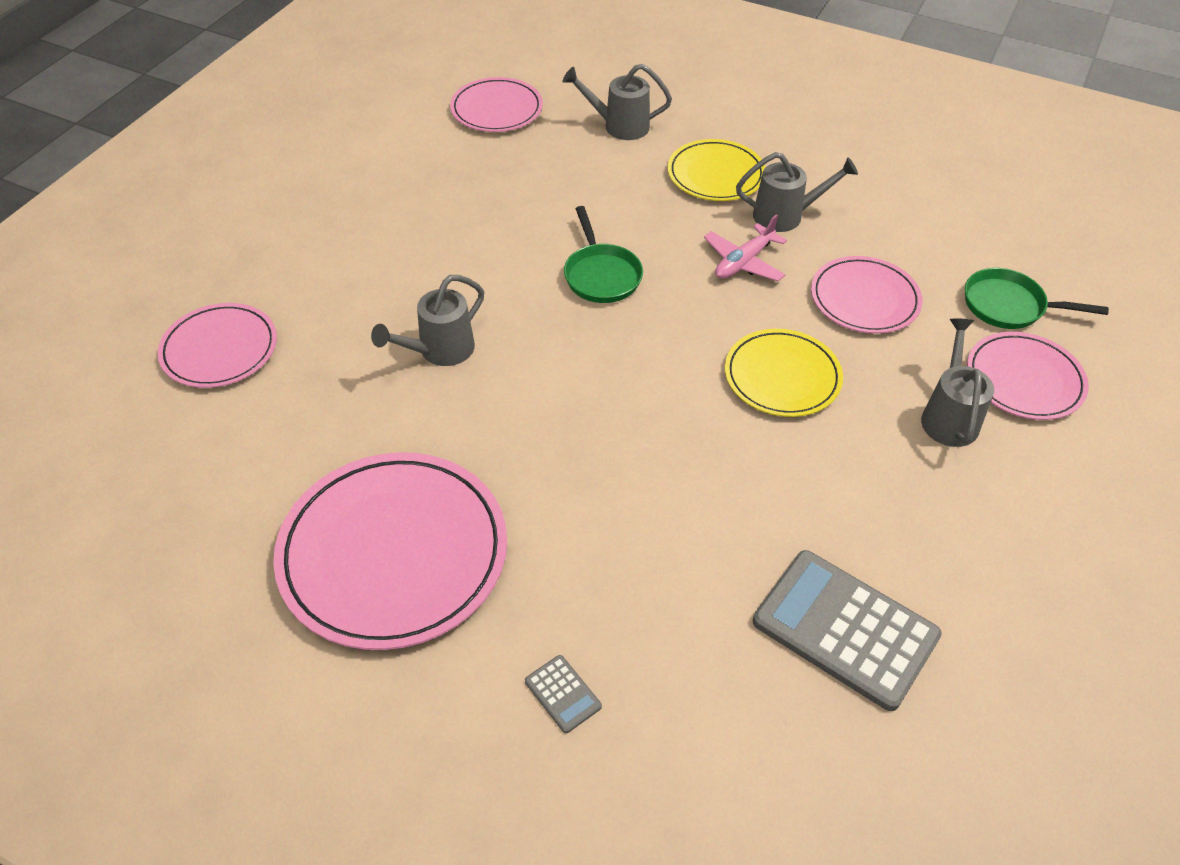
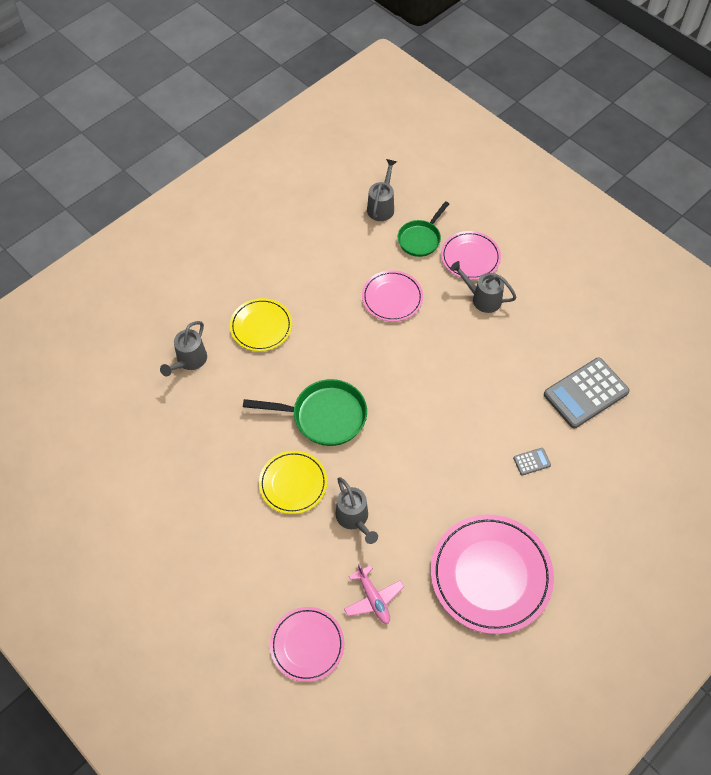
camera: 70 degrees left, 10 degrees up
(497, 109) = (136, 427): pink plate -> none
(562, 694) = (589, 518): grey calculator -> grey calculator (532, 461)
(601, 275) = (324, 416): green pan -> green pan, size x1.52
(743, 262) = (342, 341): pink plane -> pink plane (373, 598)
(782, 377) = (433, 357): yellow plate -> yellow plate (293, 483)
(785, 216) = (312, 306): grey watering can -> grey watering can (382, 206)

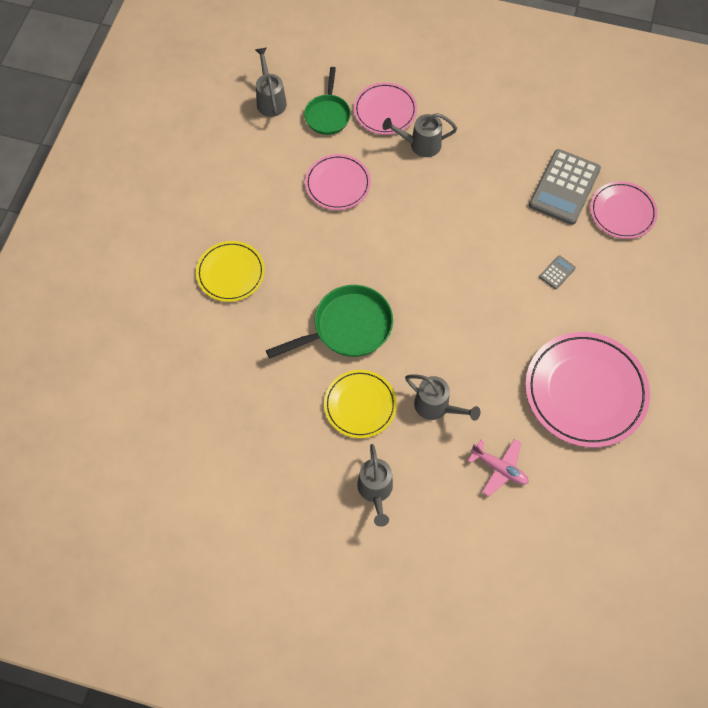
camera: 30 degrees left, 5 degrees up
(189, 361) = (182, 342): grey watering can -> grey watering can (375, 491)
(307, 645) = (468, 542): pink plate -> pink plate (622, 212)

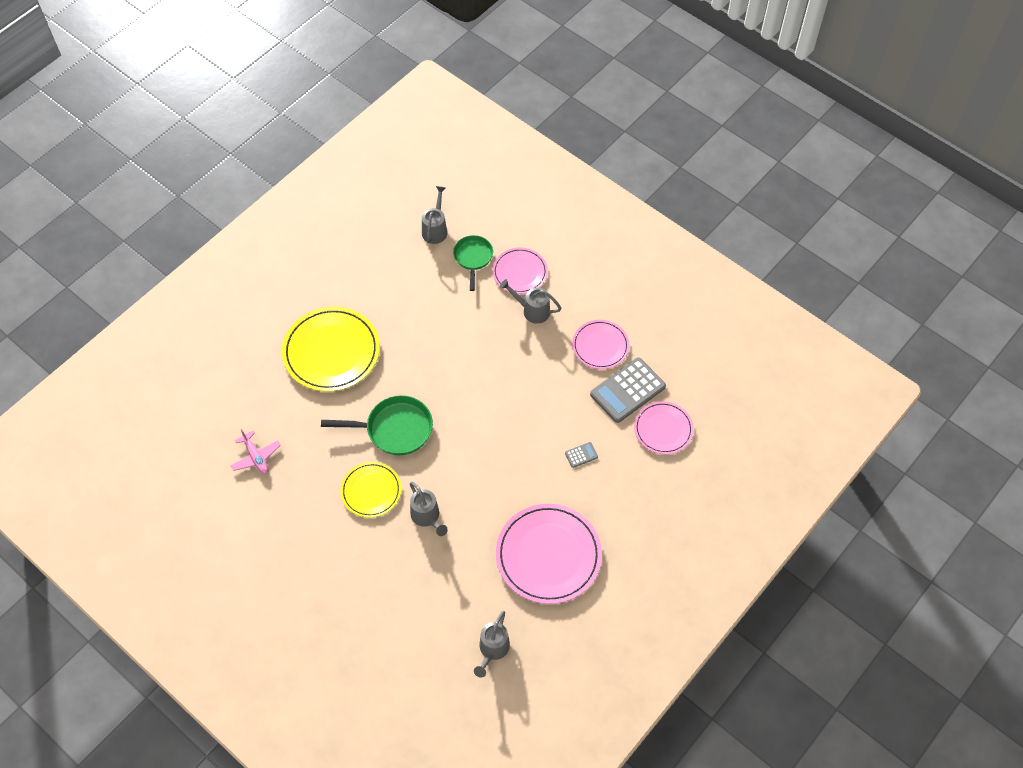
camera: 25 degrees right, 5 degrees down
(230, 273) = (331, 352): yellow plate -> yellow plate, size x1.70
(327, 114) = (473, 258): green pan -> green pan turned 150 degrees clockwise
(337, 184) = (450, 316): pink plate -> pink plate (600, 346)
(375, 491) = (346, 558): grey watering can -> grey watering can (492, 650)
(499, 468) = (448, 583): pink plane -> pink plane (256, 457)

